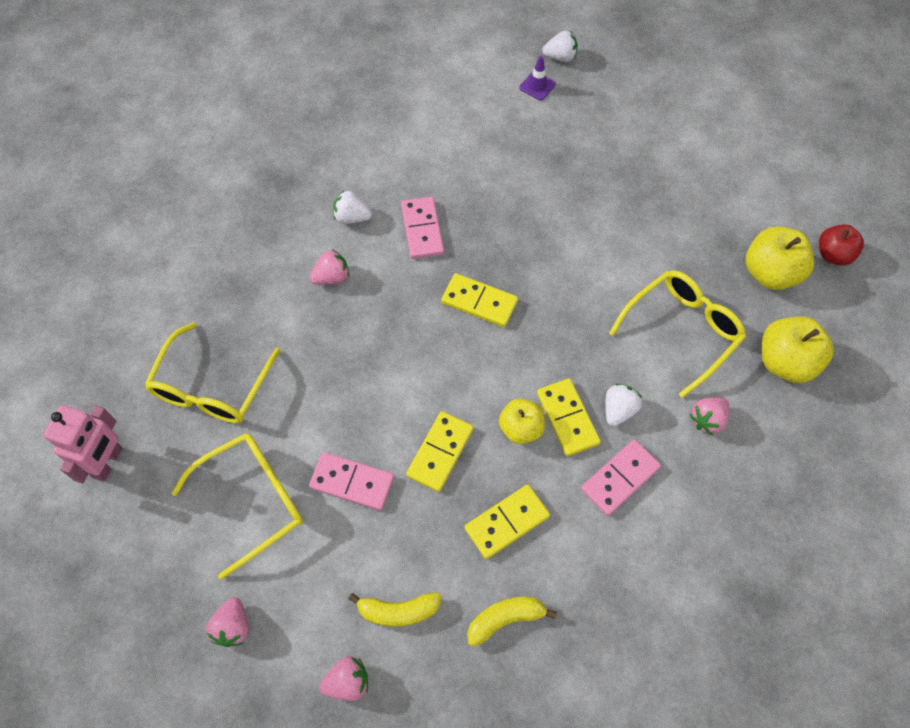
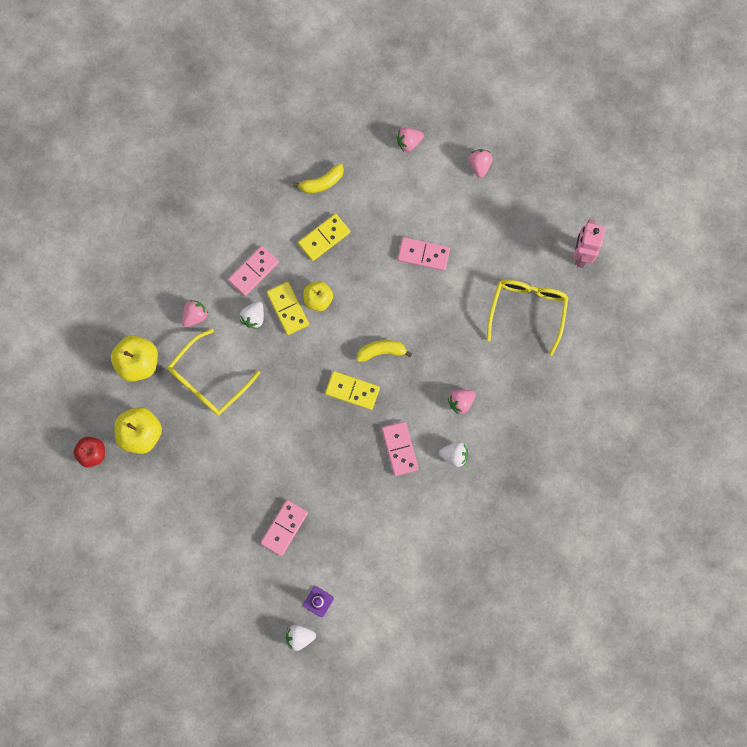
camera: 175 degrees right, 15 degrees up
(251, 501) = (484, 237): yellow glasses -> none
(398, 611) = (385, 181): yellow banana -> yellow banana (381, 351)
(440, 452) = (369, 279): yellow domino -> none
(576, 157) = (284, 528): none -> pink domino

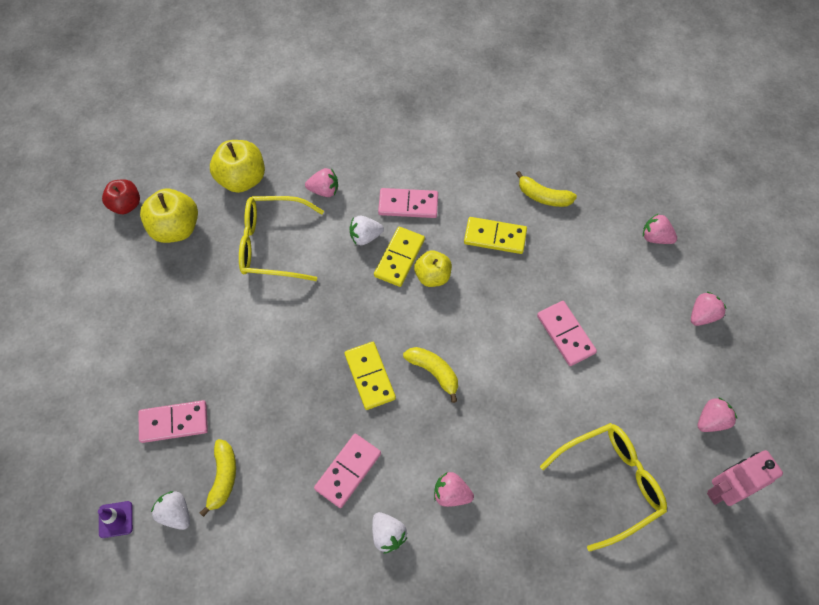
camera: 50 degrees right, 15 degrees down
(300, 636) = (62, 530): white strawberry -> white strawberry (176, 513)
(344, 523) = (223, 478): none -> yellow banana
(541, 222) = (711, 420): none -> pink strawberry

